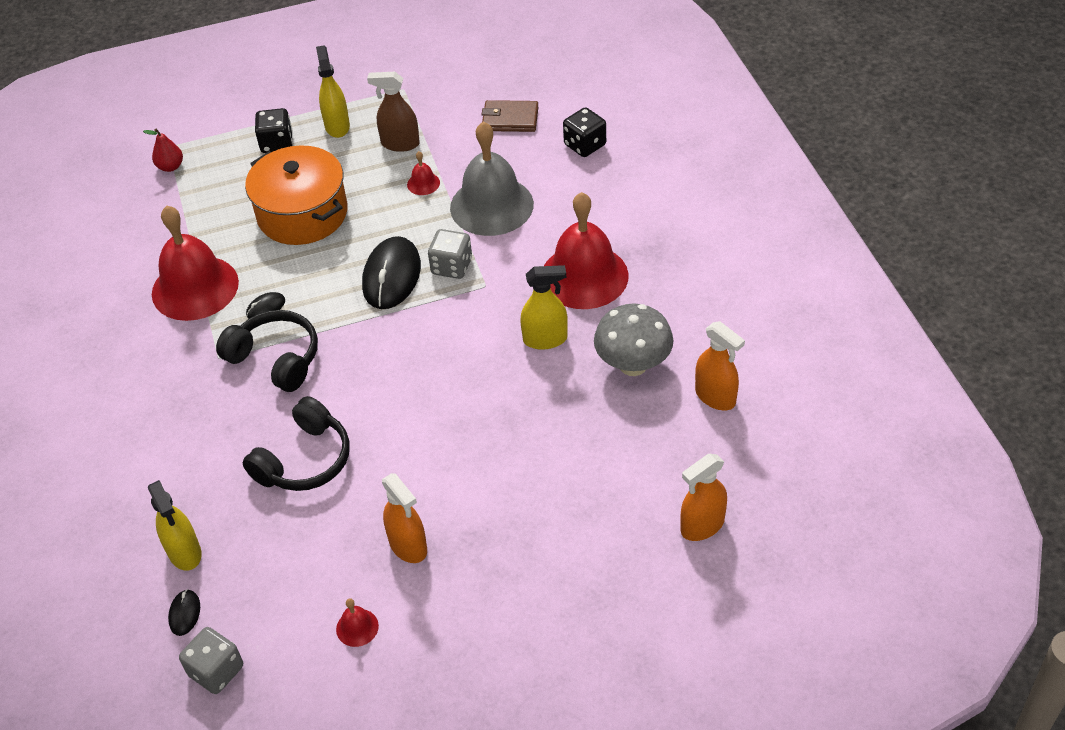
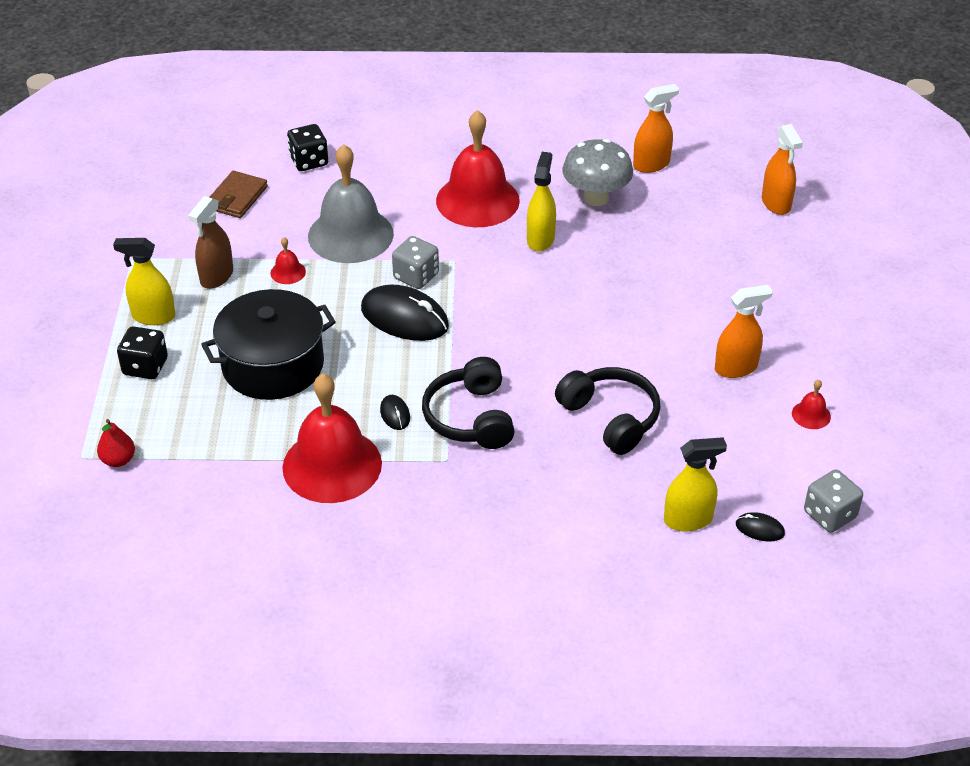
camera: 75 degrees left, 5 degrees down
(276, 359) = (470, 417): black headphones -> black headphones turned 60 degrees counterclockwise
(302, 214) = (273, 365): orange pot -> black pot

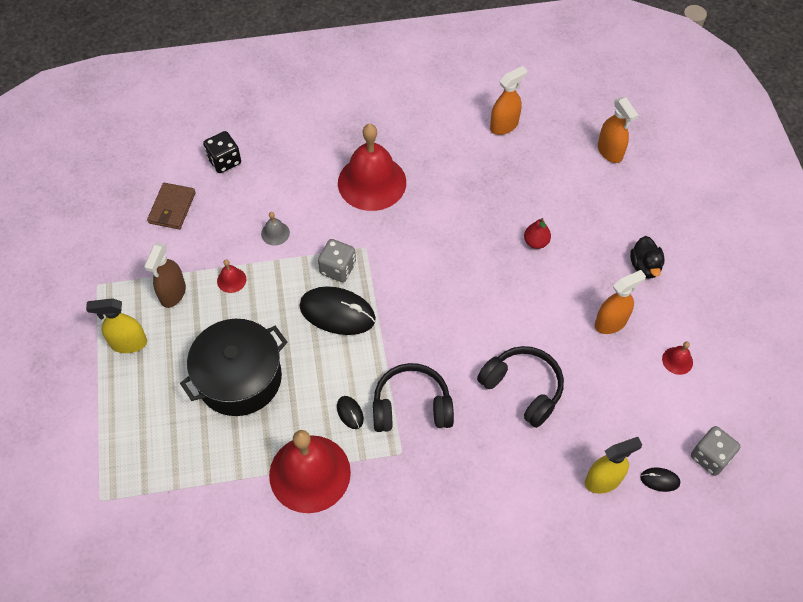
camera: 10 degrees left, 15 degrees up
(118, 460) = (132, 498): red pear -> red pear (536, 242)
(145, 367) = (133, 397): black dice -> none
(350, 235) = (275, 233): grey bell -> grey bell, size x0.40
(470, 417) = (411, 406): black headphones -> black headphones turned 105 degrees clockwise
(540, 239) = (431, 215): yellow spray bottle -> none
(596, 198) = (466, 166): grey mushroom -> none
(792, 318) = (645, 266): none -> black duck

